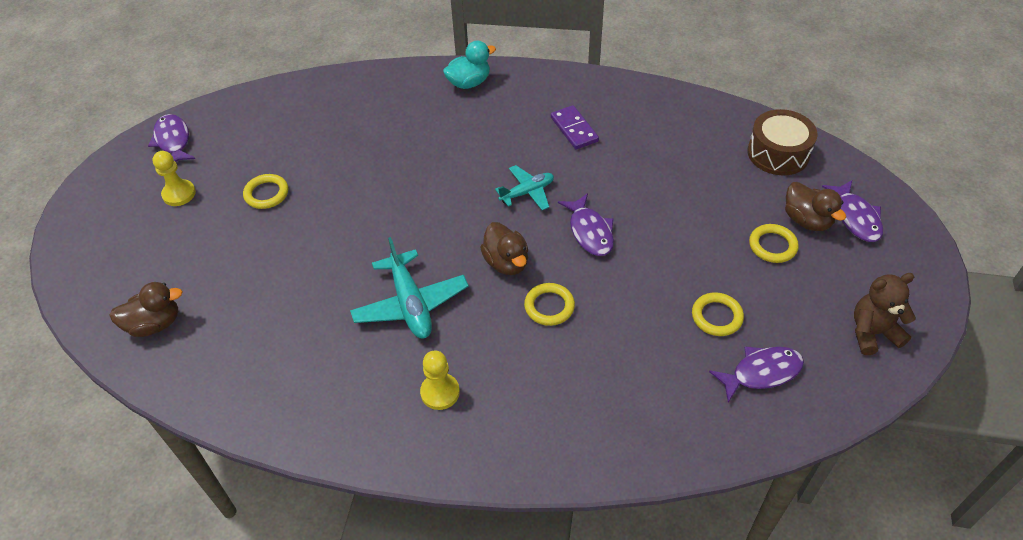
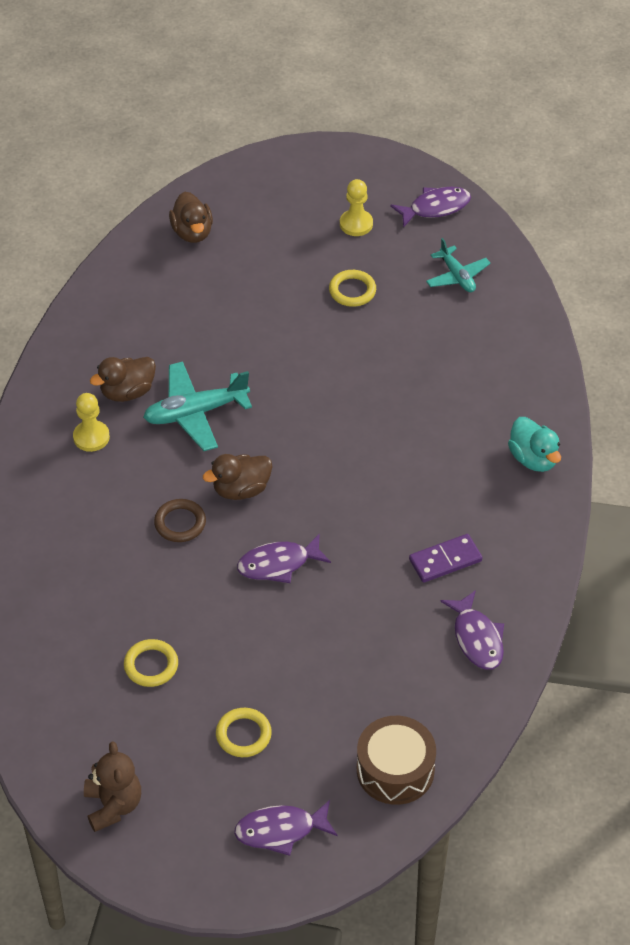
camera: 90 degrees right, 0 degrees up
(527, 192) = (341, 511): turquoise plane -> turquoise plane (457, 276)
(549, 306) = (180, 523): yellow ring -> brown ring
(761, 373) = (77, 693): purple fish -> purple fish (477, 638)
(807, 220) = (280, 777): brown duck -> brown duck (127, 392)

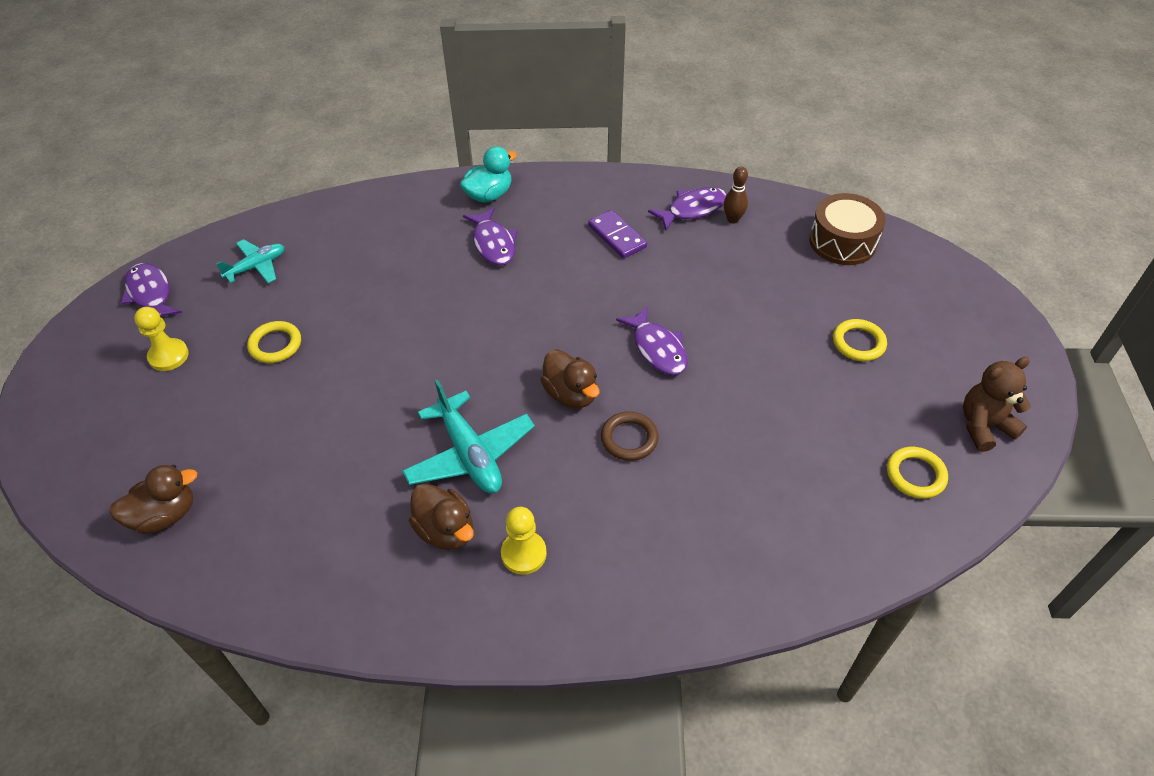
camera: 100 degrees left, 0 degrees up
(151, 665) = (815, 428): yellow ring -> yellow ring (915, 475)
(280, 830) = (938, 303): purple fish -> purple fish (493, 244)
(453, 673) = (733, 219): none -> brown bowling pin

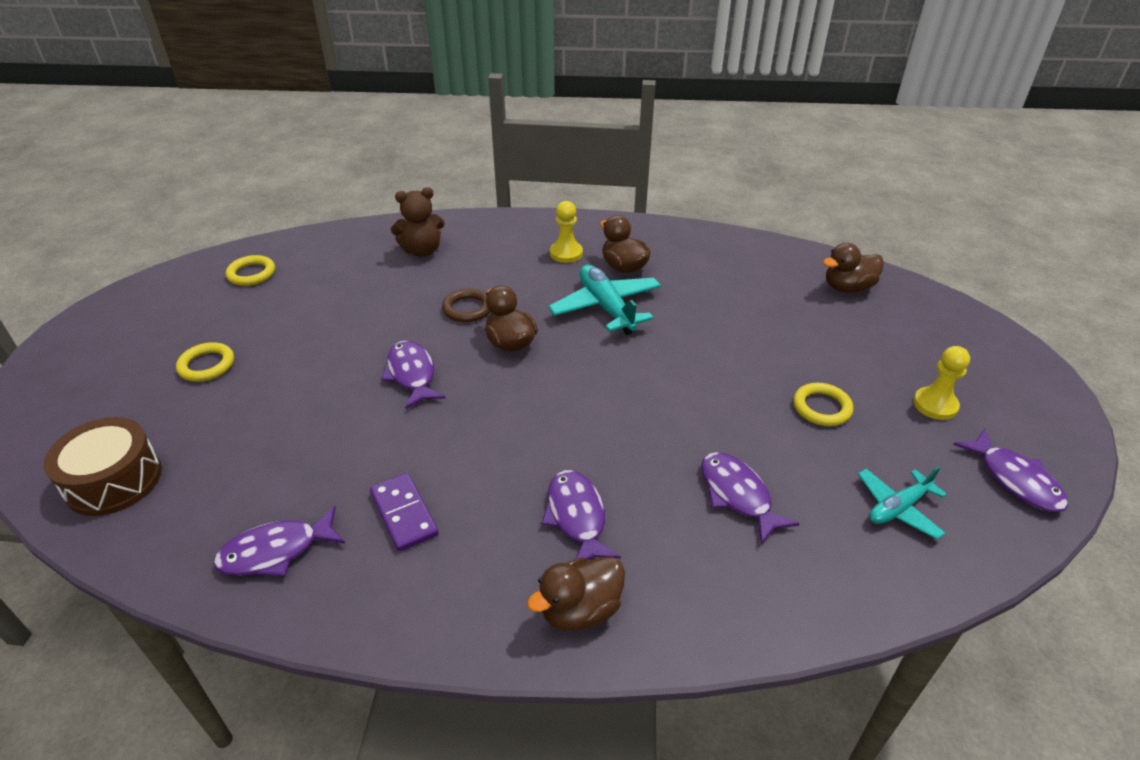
camera: 175 degrees left, 10 degrees down
(373, 266) = (737, 495): none -> purple fish
(489, 195) = (580, 610): turquoise duck -> brown duck
(733, 219) = (230, 528): brown bowling pin -> none
(984, 426) = (164, 297): brown teddy bear -> brown teddy bear (422, 251)

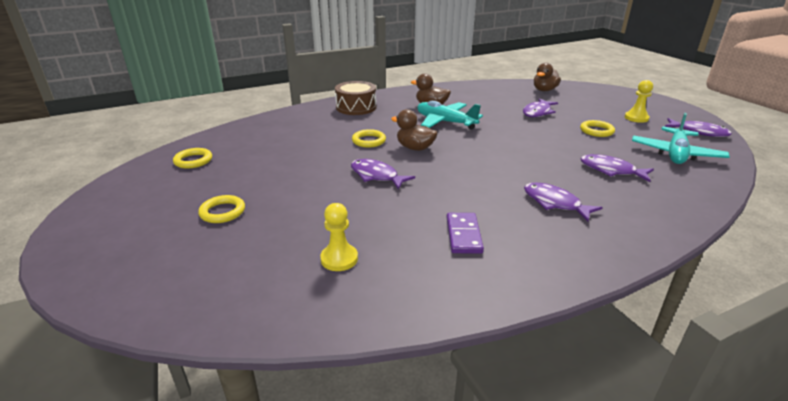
camera: 30 degrees left, 10 degrees down
(114, 480) = (231, 293): brown drum -> brown drum (356, 107)
(276, 551) = (410, 281): purple fish -> purple fish (537, 112)
(404, 514) = (463, 235): purple domino -> purple domino turned 60 degrees clockwise
(422, 251) = (303, 124): brown teddy bear -> none
(467, 309) = (369, 141): brown ring -> yellow ring
(566, 253) = (392, 107): yellow pawn -> yellow pawn (339, 259)
(580, 610) = (612, 237): brown duck -> none
(898, 508) = (676, 154): turquoise plane -> turquoise plane, size x1.61

